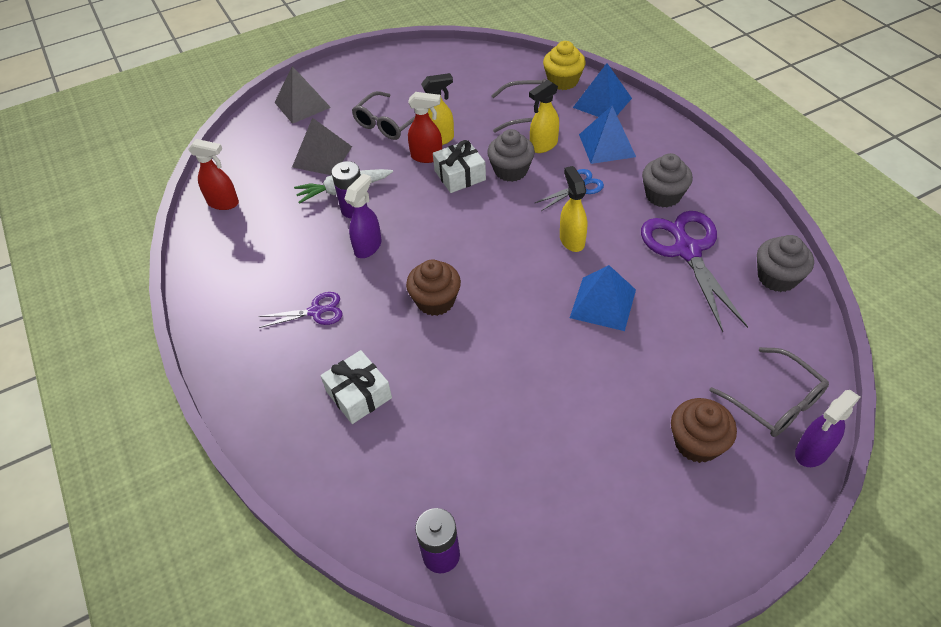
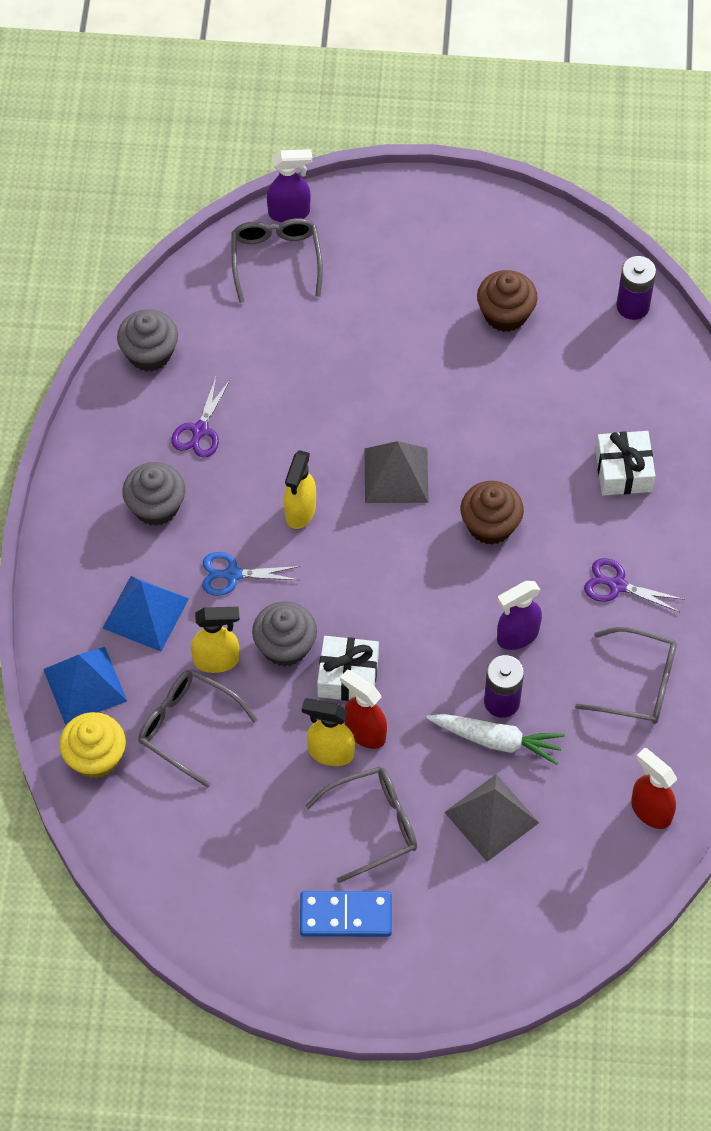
camera: 150 degrees left, 10 degrees up
(267, 261) = (638, 684): none -> grey glasses
(302, 105) = (464, 943): grey pyramid -> grey pyramid (396, 475)
(374, 87) = (345, 916): none -> blue domino
(603, 303) = (333, 425): blue pyramid -> none
(687, 250) = (200, 430): purple scissors -> purple scissors, size x0.52
(697, 443) = (370, 268): brown cupcake -> brown cupcake (505, 314)

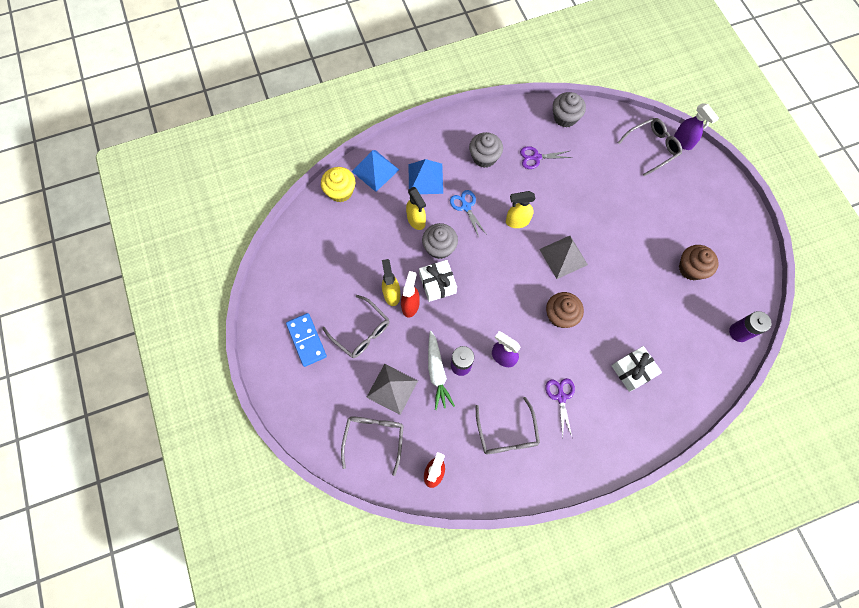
camera: 65 degrees right, 10 degrees up
(187, 727) = (374, 223): grey glasses -> grey glasses (374, 438)

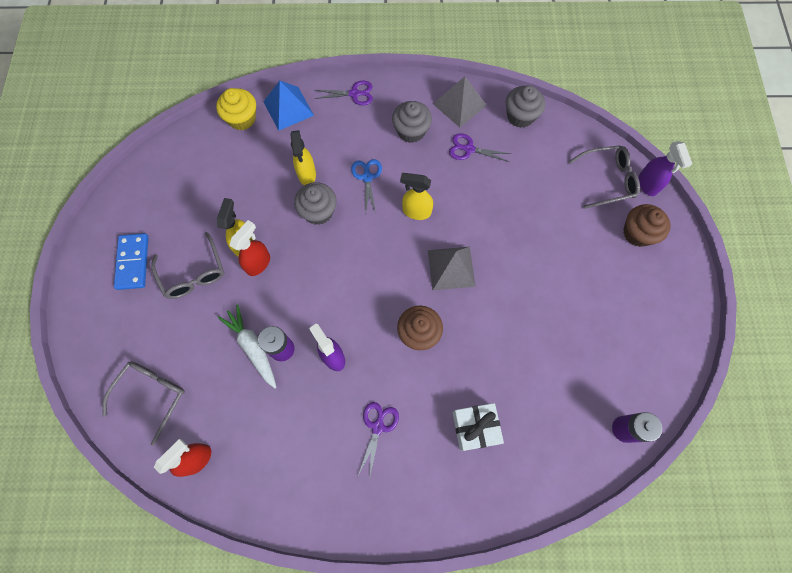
camera: 20 degrees right, 0 degrees up
(392, 389) = (196, 347): grey pyramid -> grey pyramid (459, 104)
(425, 141) = (354, 94): none -> purple scissors
(425, 178) = (337, 133): blue pyramid -> none
(437, 284) = (298, 250): white gift -> none
(437, 372) = (252, 347): white carrot -> white carrot turned 135 degrees clockwise
(507, 433) = (298, 446): grey glasses -> none
(691, 268) = (596, 333): brown cupcake -> brown cupcake (637, 233)

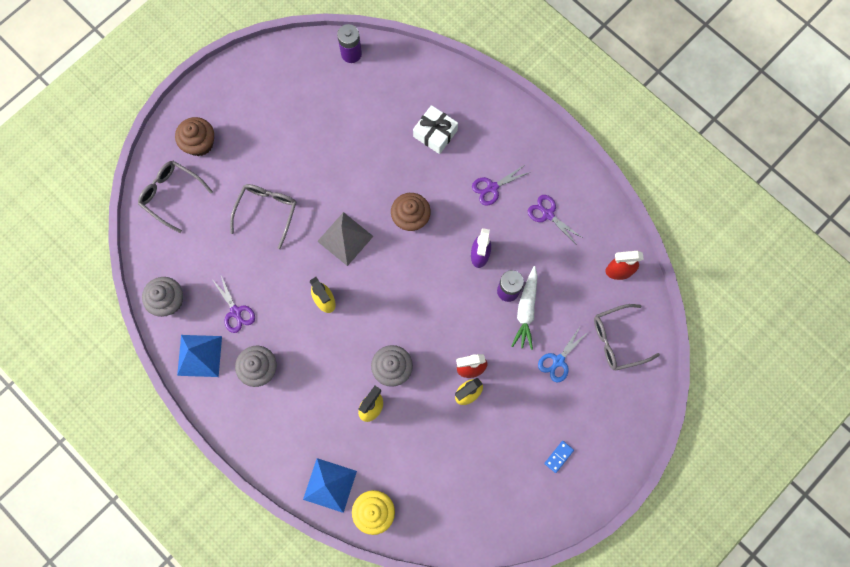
camera: 135 degrees left, 5 degrees up
(133, 262) = (559, 456): blue domino -> blue domino, size x0.53
(193, 274) = (522, 404): grey glasses -> grey glasses (267, 211)
(354, 94) = (266, 446): purple scissors -> purple scissors (548, 214)
(367, 177) = (331, 362): blue scissors -> blue scissors (558, 361)
(459, 104) = (199, 355): grey pyramid -> blue pyramid
(647, 185) = (150, 166): purple spray bottle -> none

